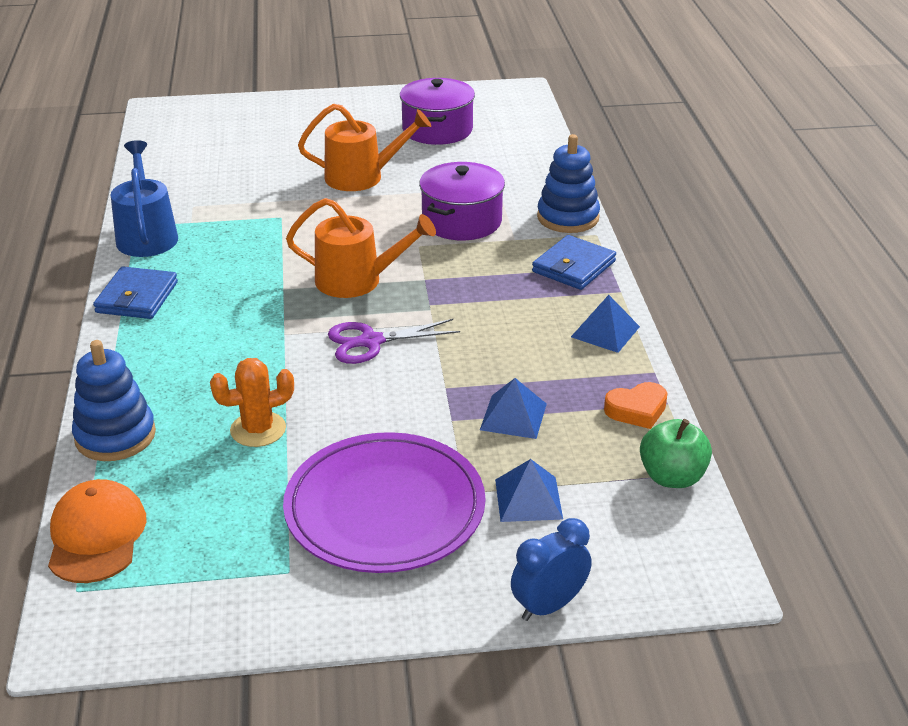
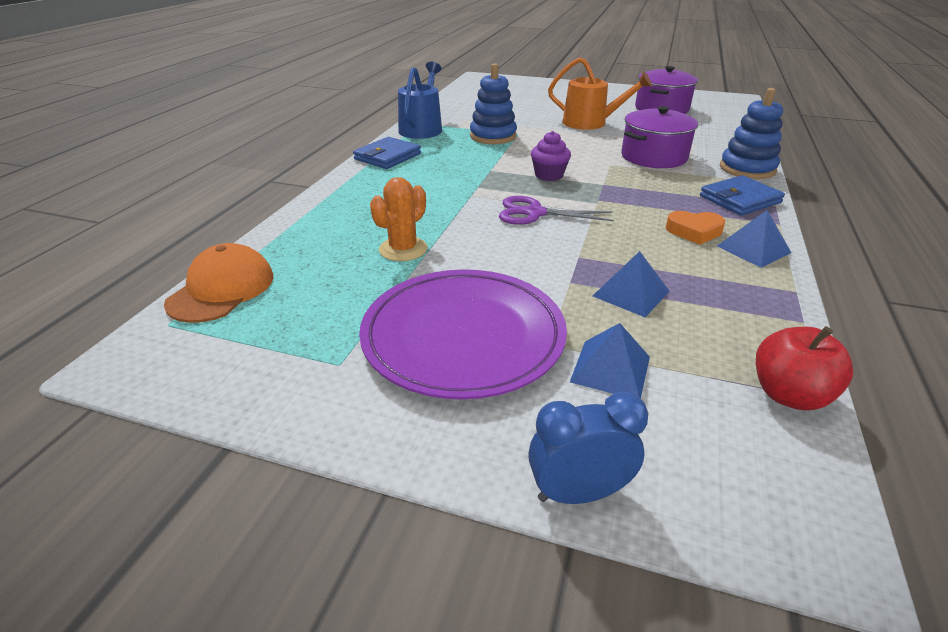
camera: 25 degrees right, 0 degrees up
(115, 436) = (299, 228): blue stacking toy -> blue stacking toy (493, 136)
(258, 429) = (403, 249): orange cactus -> orange cactus turned 60 degrees counterclockwise
(357, 281) = (549, 175): orange watering can -> purple cupcake
(637, 410) = (765, 319): orange heart -> orange heart (694, 231)
(672, 477) = (789, 394): green apple -> red apple

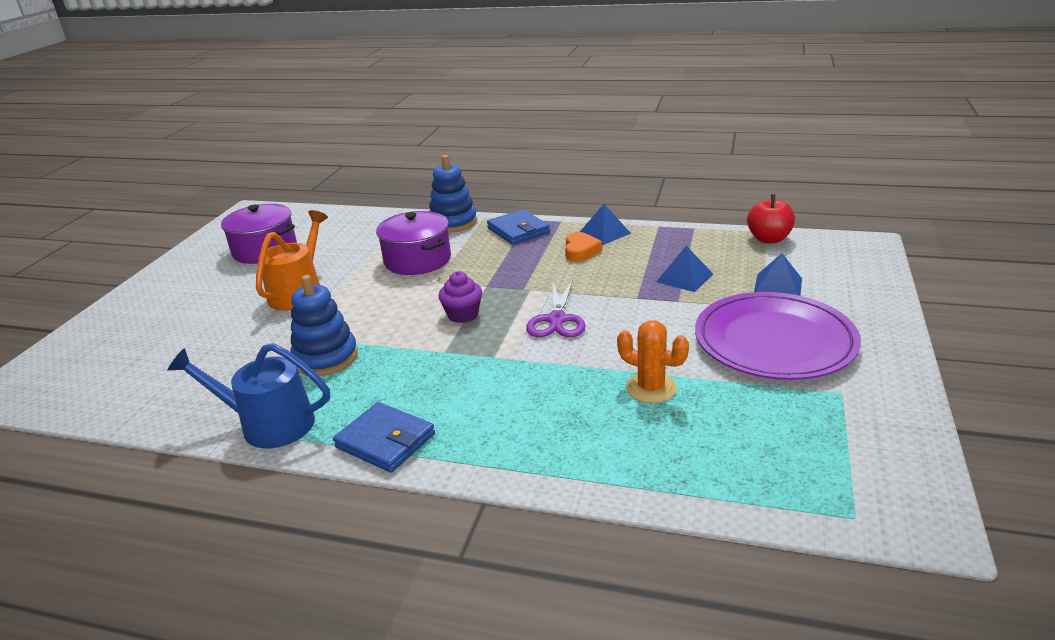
camera: 90 degrees left, 5 degrees down
(222, 289) = (776, 498): orange cap -> none
(578, 493) = (887, 296): blue clock -> none

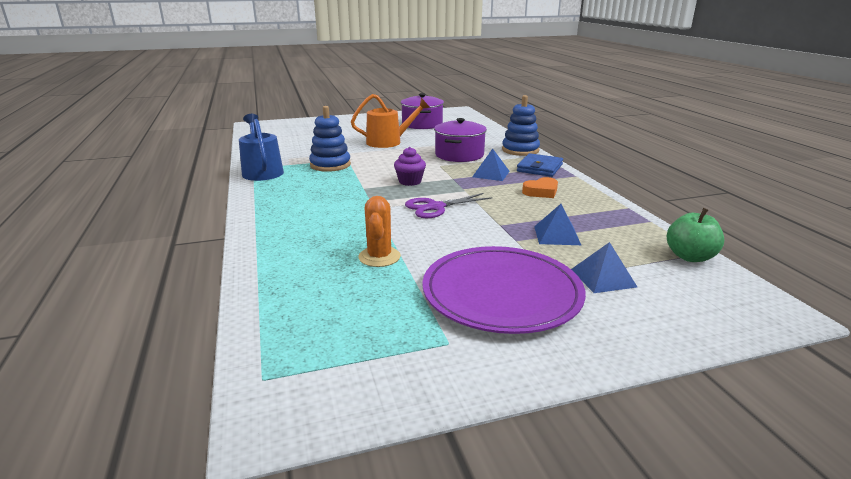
camera: 55 degrees right, 5 degrees down
(385, 441) = (264, 198): blue wallet -> none
(604, 233) = (582, 192): blue pyramid -> blue pyramid (491, 174)
(769, 239) = (690, 257): red apple -> green apple

